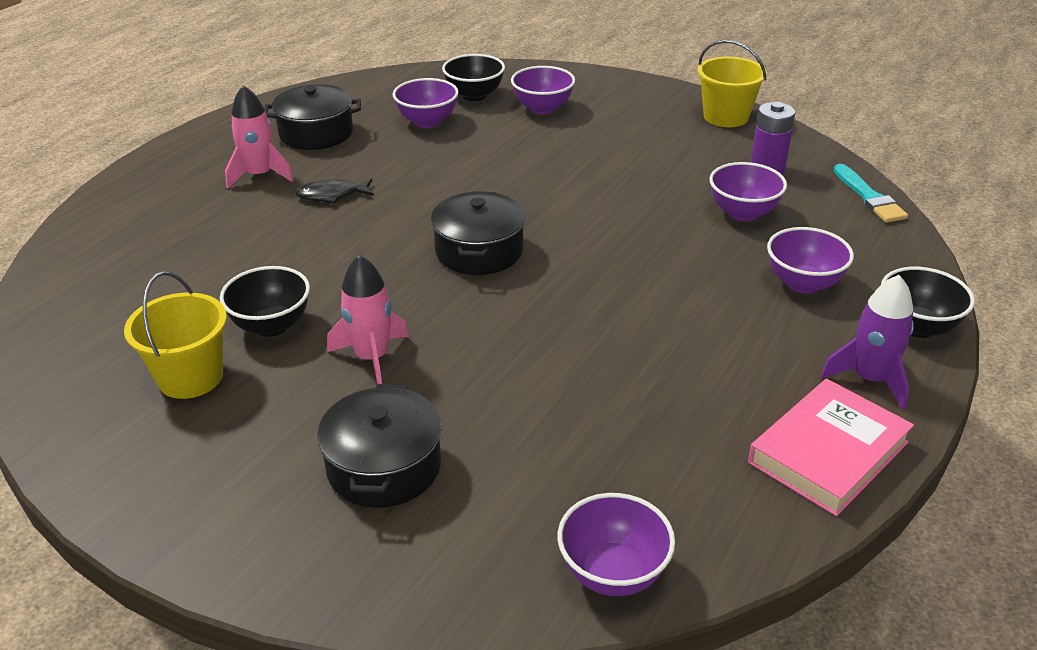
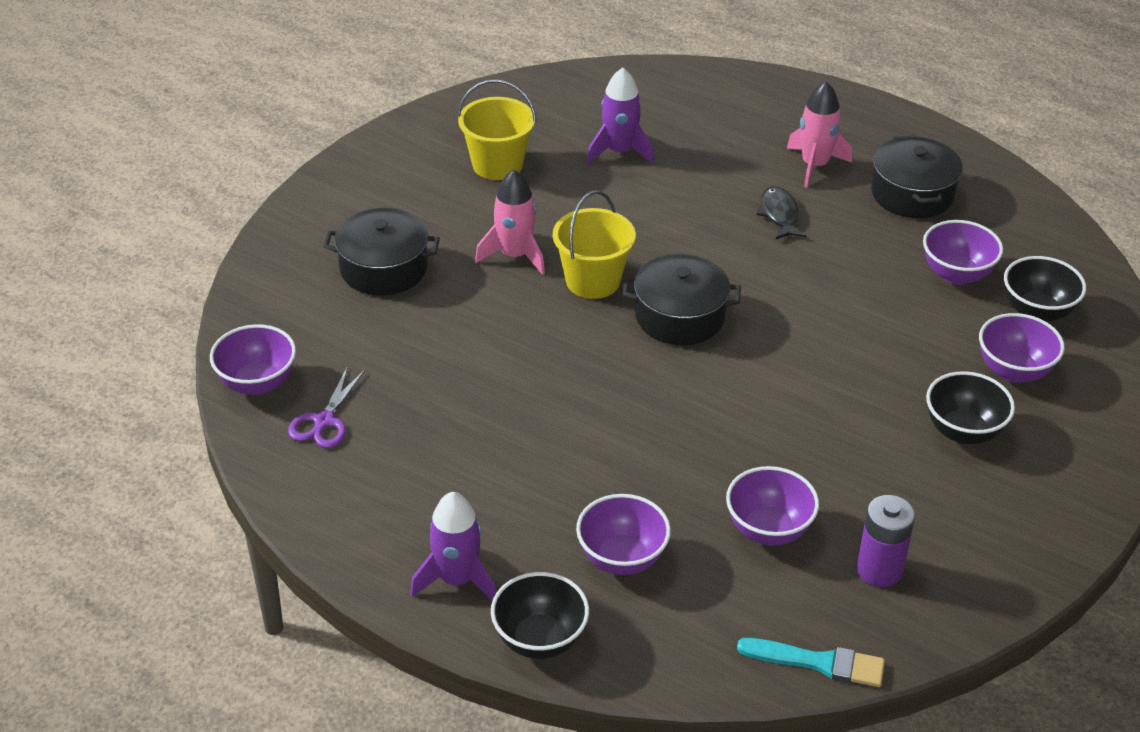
camera: 90 degrees right, 5 degrees up
(196, 286) = (619, 151): none -> purple rocket
(271, 325) = (562, 198): black bowl -> black bowl (963, 431)
(672, 498) = (324, 422): none -> purple scissors
(726, 117) = (1027, 550): yellow bucket -> yellow bucket (593, 281)
(828, 452) = (361, 527): pink book -> none
(869, 197) = (818, 662): turquoise brush -> turquoise brush turned 150 degrees counterclockwise

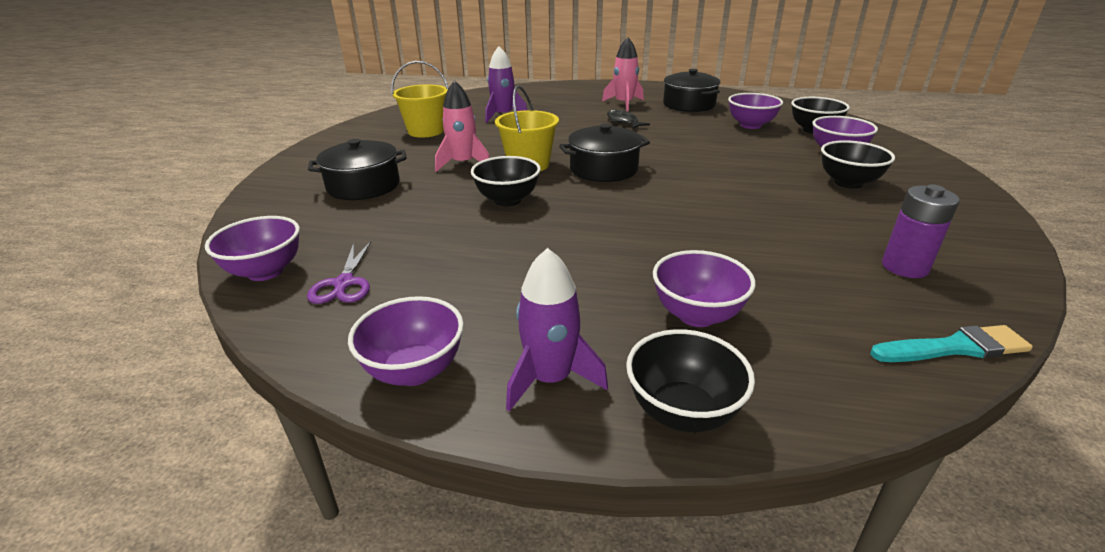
camera: 20 degrees left, 10 degrees down
(533, 342) = (507, 200): none -> black bowl
(768, 530) = (793, 264): purple bowl -> purple bowl (414, 370)

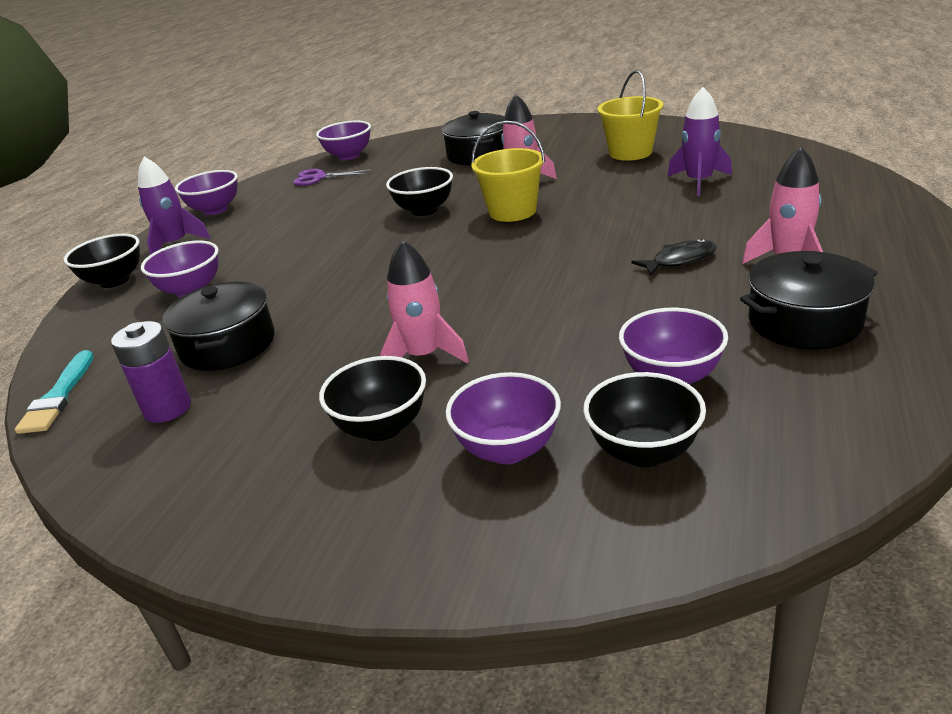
camera: 100 degrees right, 0 degrees up
(603, 169) = (488, 250): black pot -> black pot (228, 345)
(764, 178) = (423, 356): none -> pink rocket

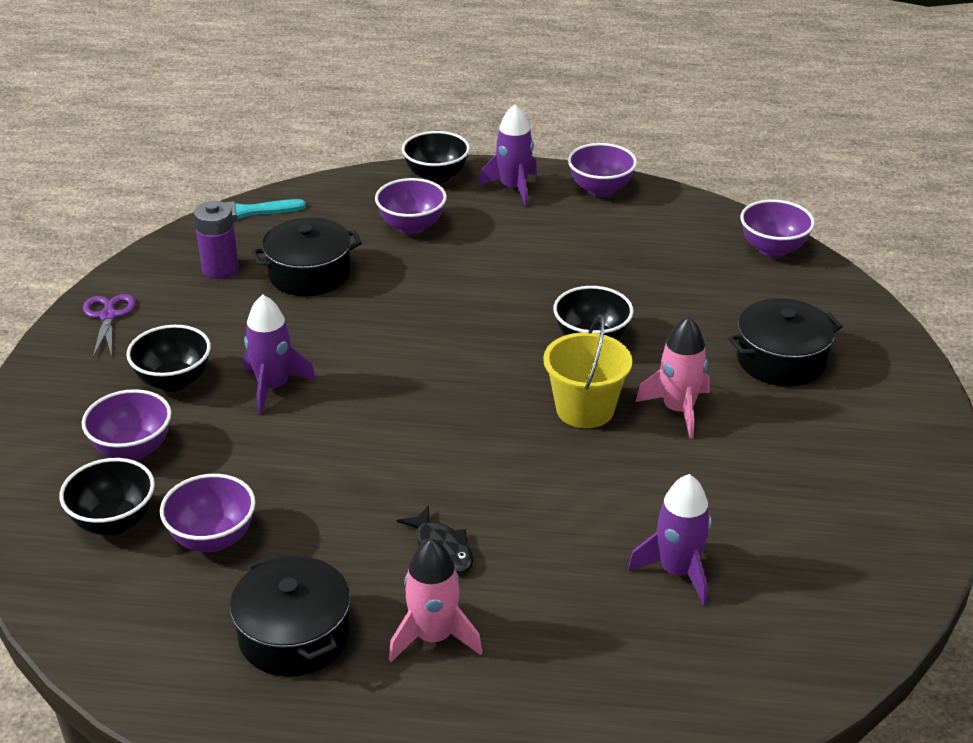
camera: 75 degrees right, 5 degrees up
(319, 178) = (695, 241): purple scissors -> purple scissors (108, 316)
(423, 356) = (273, 387): pink rocket -> purple rocket
(630, 153) = (792, 504): yellow bucket -> none

